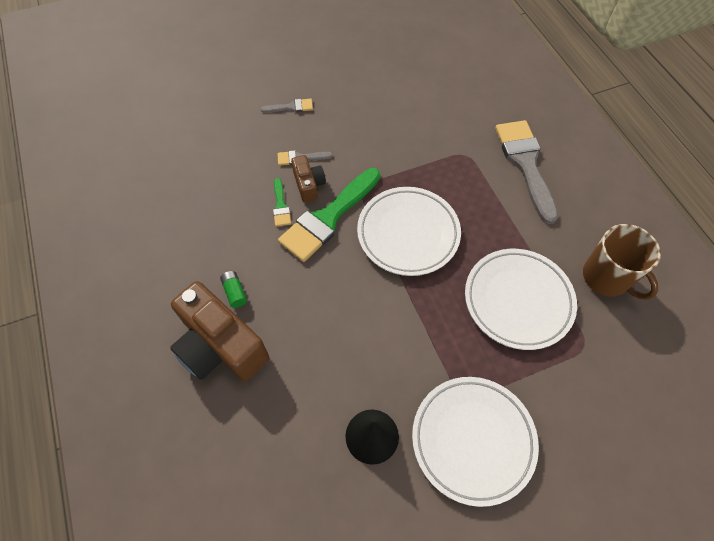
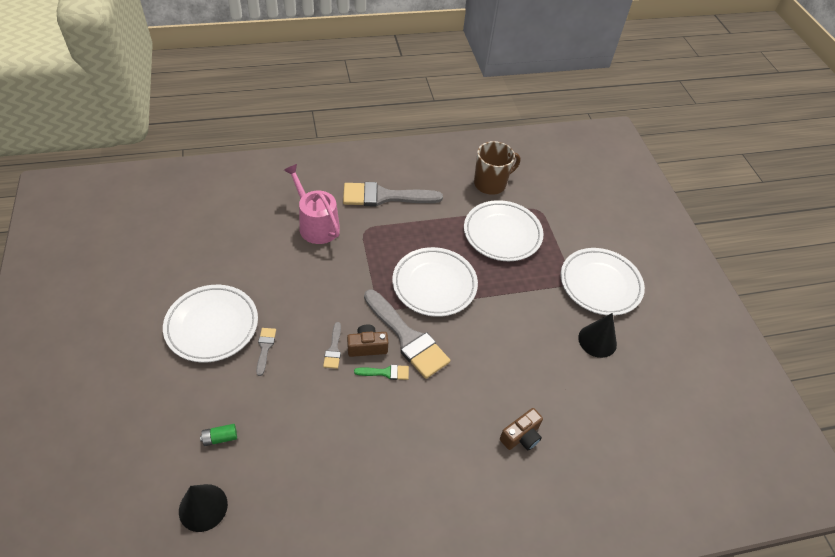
camera: 85 degrees left, 10 degrees down
(136, 105) = (203, 507): none -> black cone
(220, 346) = (521, 436): brown camera -> brown camera, size x0.51
(235, 292) = (470, 420): green battery -> green battery (220, 438)
(307, 66) = (212, 326): none -> white plate
(328, 218) = (407, 337): green brush -> grey brush
(455, 112) = (316, 225): none -> pink watering can

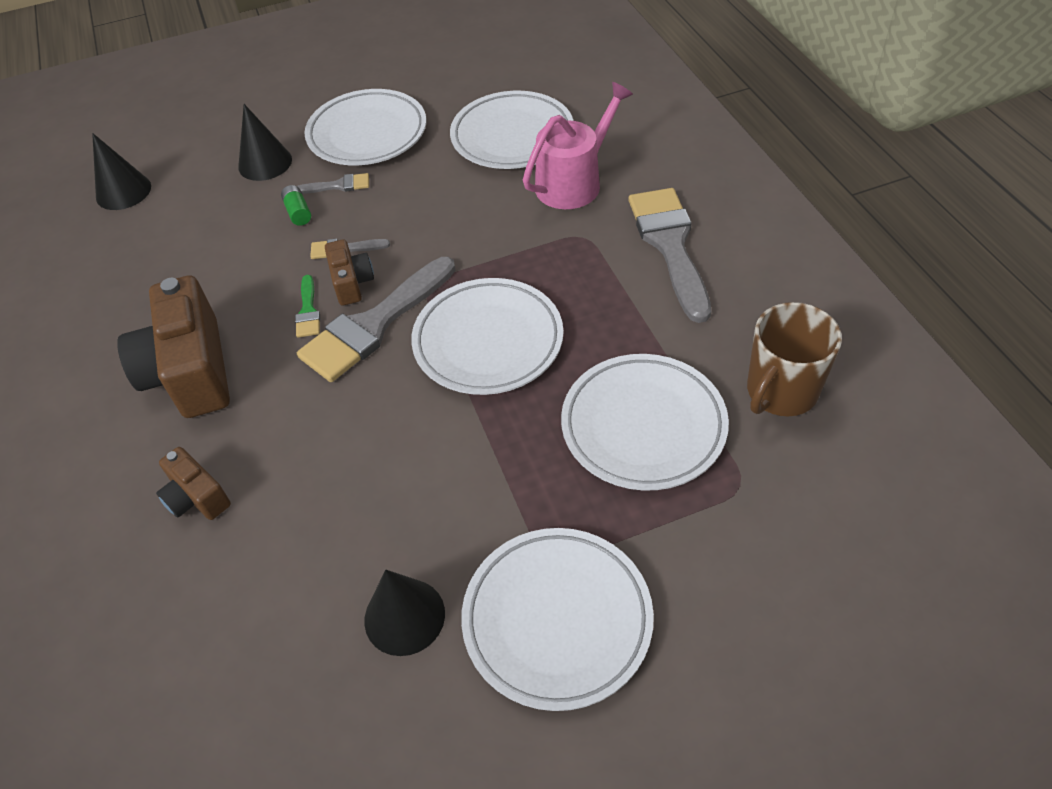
camera: 90 degrees right, 0 degrees up
(215, 396) = (265, 163): none -> black cone
(220, 438) = (208, 181): green battery -> green battery (298, 212)
(257, 245) = (512, 136): none -> white plate
(422, 443) = (190, 371): none -> brown camera
(490, 183) = (780, 392): brown mug -> brown mug turned 75 degrees clockwise

